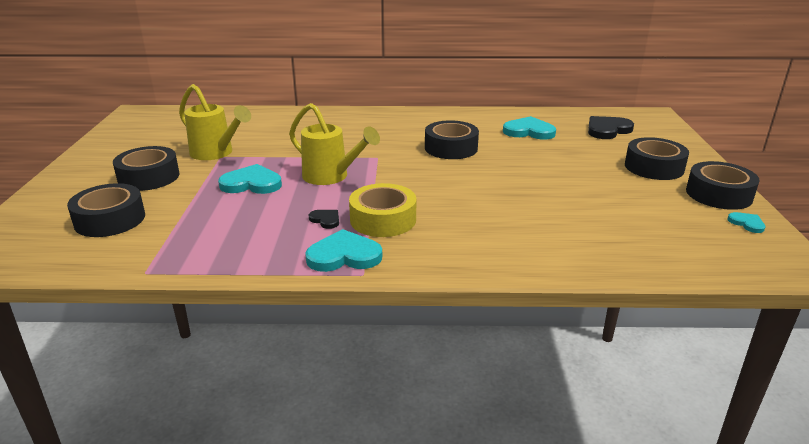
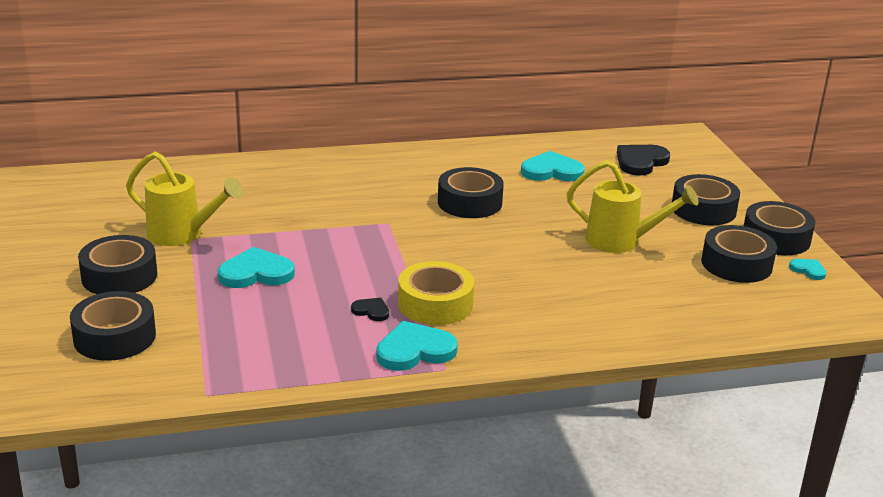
camera: 15 degrees left, 0 degrees up
(331, 177) = (346, 255): yellow watering can -> yellow watering can (621, 241)
(674, 212) = (736, 264): none -> black tape

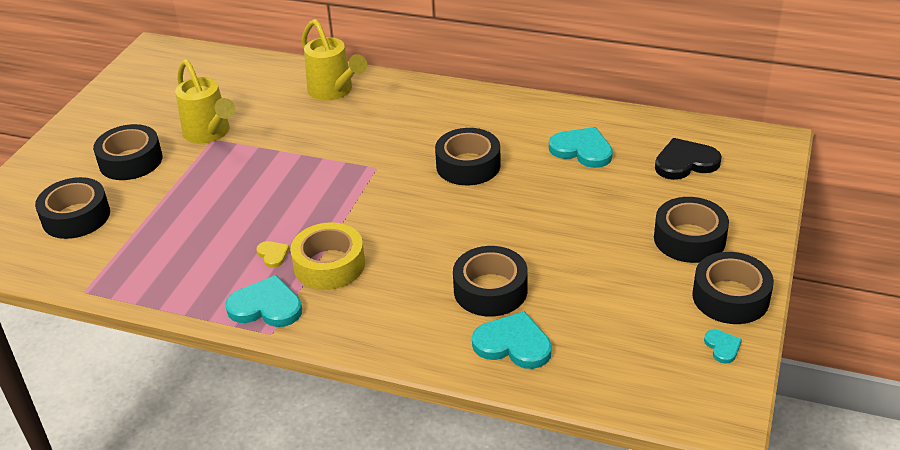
camera: 35 degrees right, 10 degrees up
(256, 273) = (225, 188): turquoise heart -> turquoise heart (513, 344)
(371, 311) = (273, 255): black heart -> yellow heart
(621, 241) = (563, 251): yellow watering can -> yellow watering can (334, 91)
(736, 264) = (652, 314): black tape -> black tape (490, 290)

